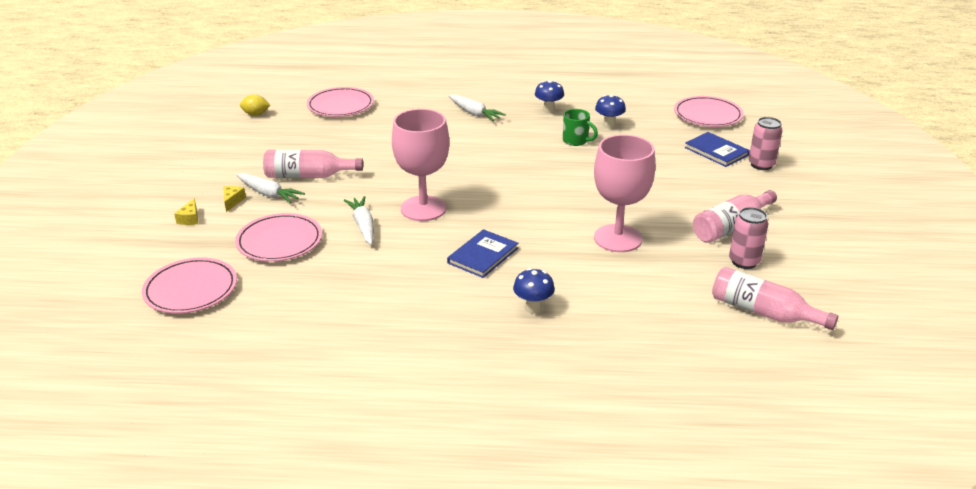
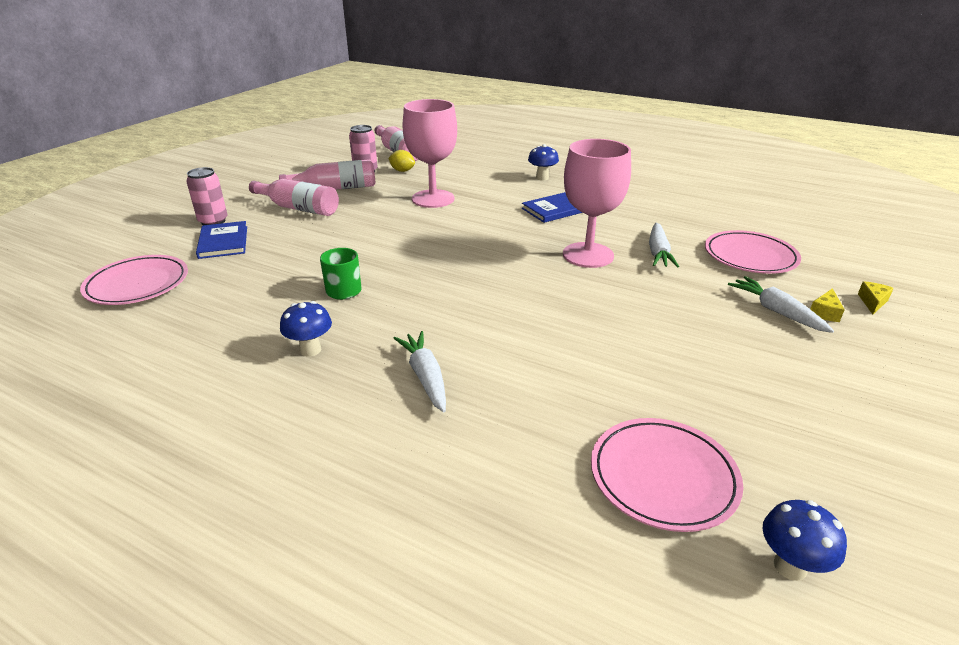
camera: 155 degrees left, 0 degrees up
(191, 290) = (828, 236): pink plate -> none
(256, 114) = (859, 506): yellow lemon -> yellow lemon (402, 171)
(308, 176) = (724, 325): pink bottle -> pink bottle (299, 208)
(609, 125) = (272, 301): blue mushroom -> blue mushroom (790, 566)

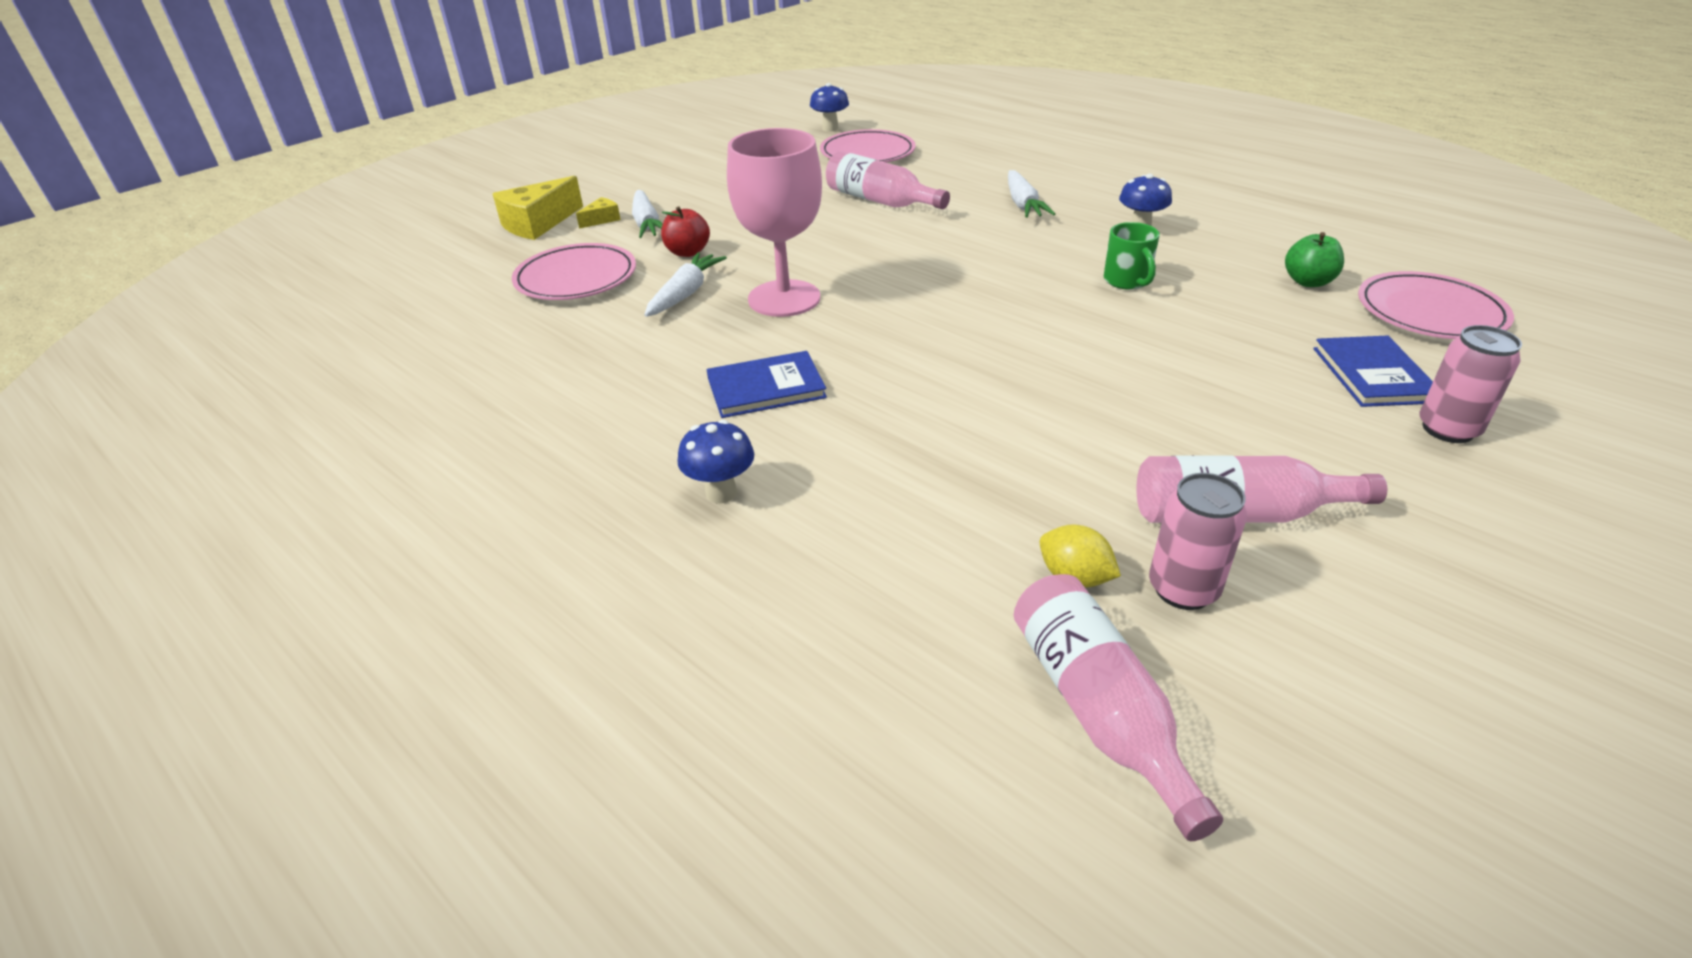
camera: 165 degrees left, 5 degrees up
(201, 302) = (1308, 282): none -> green apple
(299, 208) = (1288, 449): pink bottle -> pink bottle (880, 201)
(433, 199) = (996, 446): pink goblet -> none
(700, 285) = (687, 252): none -> red apple
(872, 302) = (538, 223): yellow cheese -> yellow cheese, size x2.01

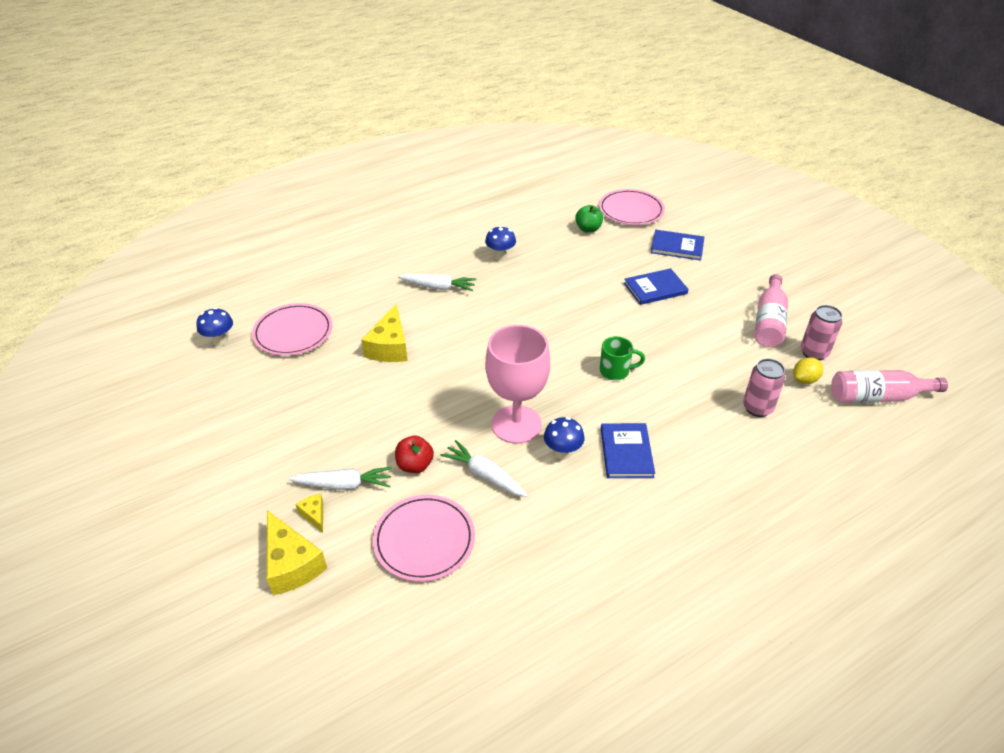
camera: 75 degrees left, 5 degrees up
(721, 493) = (727, 488): blue mushroom -> blue mushroom (562, 453)
(880, 201) = (389, 347): pink bottle -> yellow cheese
(1127, 281) = (560, 282): green mug -> green mug (615, 371)
(1204, 366) = (655, 288): none -> blue book
(1448, 429) = (722, 247): pink can -> pink can (757, 408)

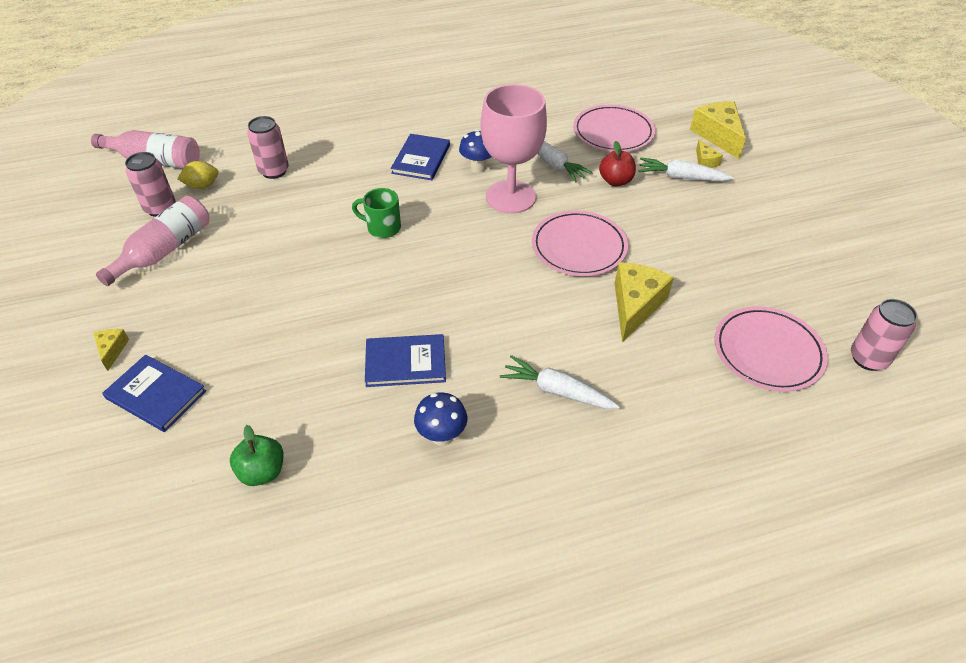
camera: 165 degrees left, 5 degrees up
(220, 341) = (868, 358): blue mushroom -> pink can
(631, 210) = (152, 506): pink plate -> pink plate (579, 247)
(655, 288) = (254, 324): blue book -> blue book (405, 362)
(728, 261) = (112, 350): none -> yellow cheese

